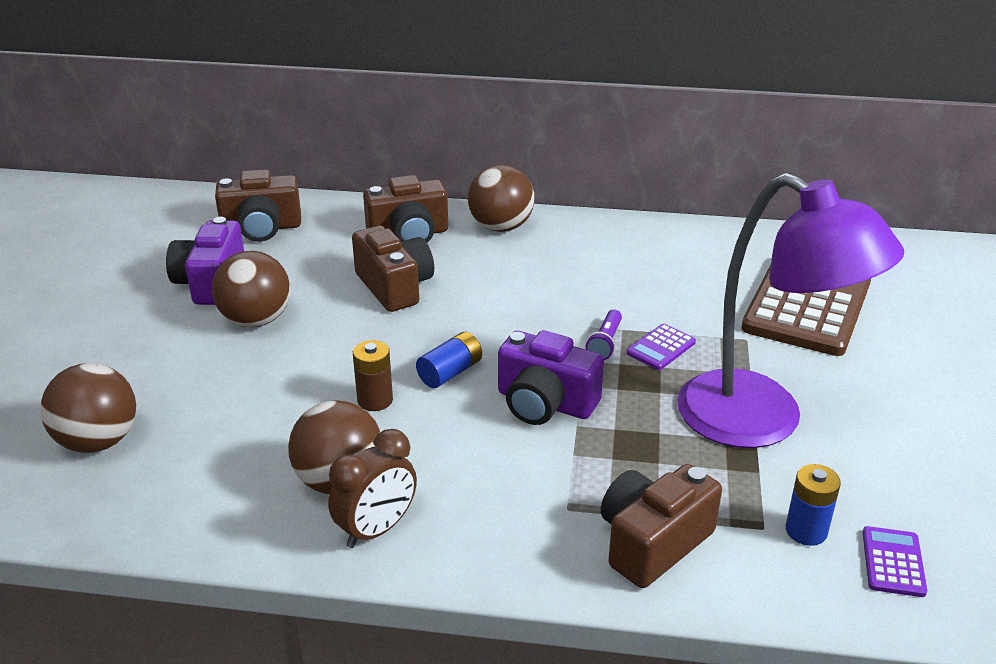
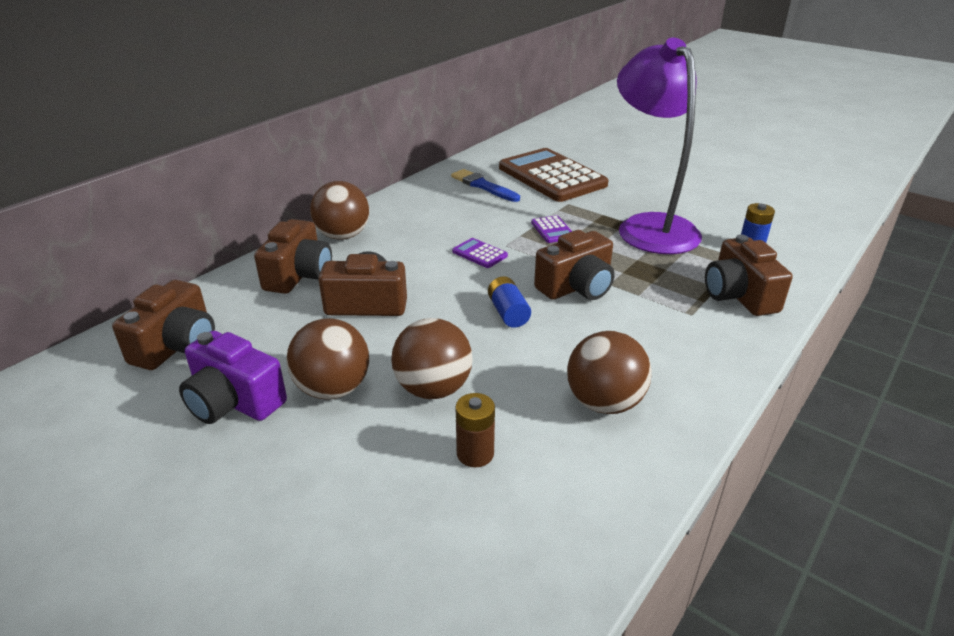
camera: 60 degrees left, 0 degrees up
(98, 441) = (436, 548): brown ball -> brown ball (433, 389)
(375, 400) = (513, 356): brown battery -> brown battery (475, 454)
(376, 529) = (672, 400): brown clock -> none
(545, 403) = (576, 287): purple camera -> brown camera
(605, 343) = (530, 245): purple flashlight -> none
(713, 265) = (483, 186): none -> blue brush
(762, 421) = (649, 226): purple lamp -> purple lamp turned 90 degrees counterclockwise
(893, 562) = (785, 235): purple calculator -> purple calculator (479, 254)

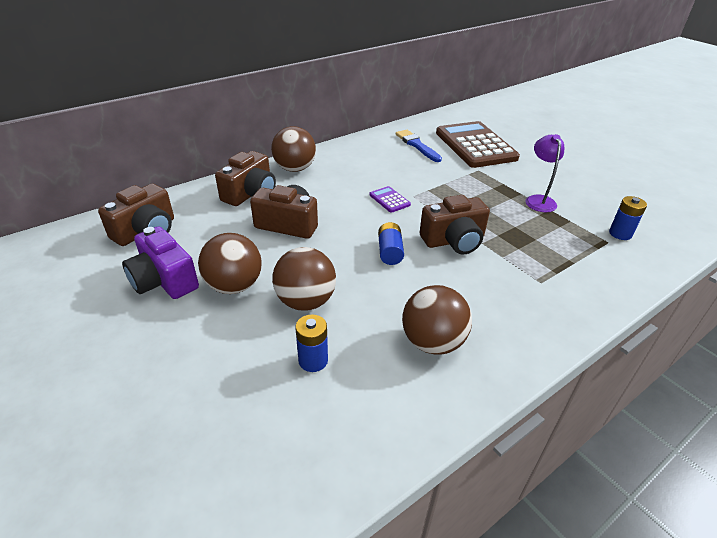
camera: 15 degrees right, 5 degrees up
(475, 454) = (313, 360): brown battery -> blue battery
(552, 230) = (456, 190): purple calculator -> none
(649, 226) = (538, 200): purple lamp -> purple lamp, size x0.46
(739, 296) = (590, 274): brown camera -> none

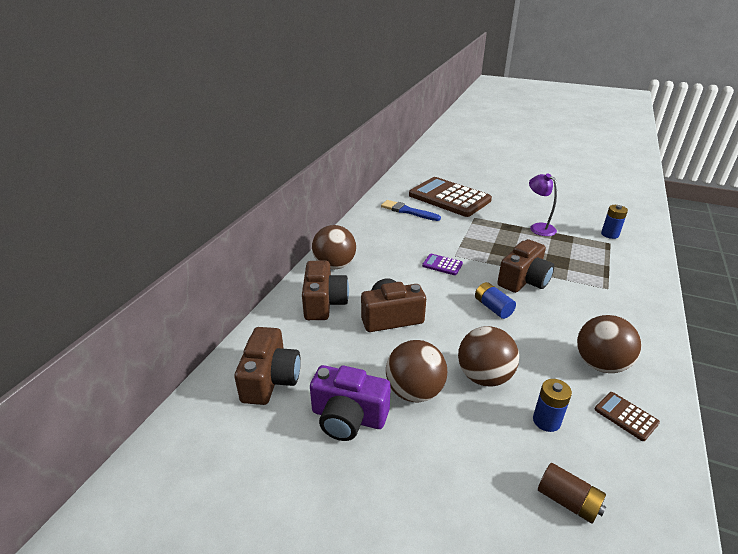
camera: 30 degrees left, 5 degrees down
(246, 427) = (568, 501): none -> brown battery
(395, 396) = (626, 416): none -> brown calculator

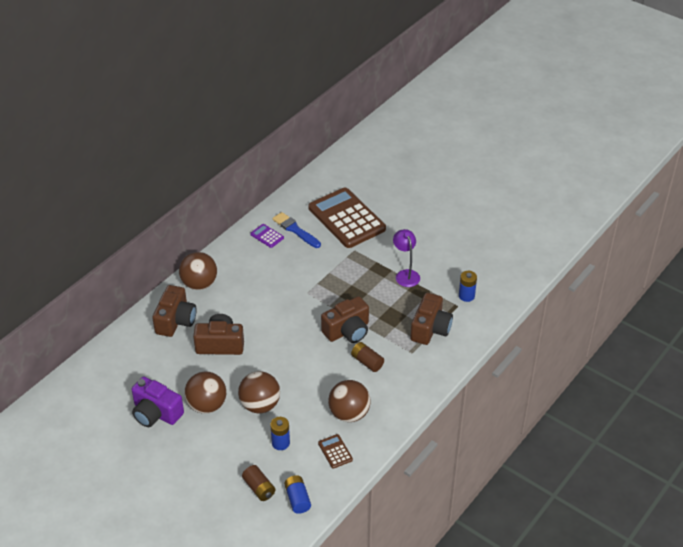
camera: 15 degrees right, 10 degrees up
(270, 379) = (115, 376): brown camera -> brown camera (430, 329)
(442, 265) = (289, 301): purple calculator -> purple calculator (267, 236)
(493, 308) = (304, 352): blue battery -> blue battery (297, 499)
(570, 305) = (367, 362): none -> brown battery

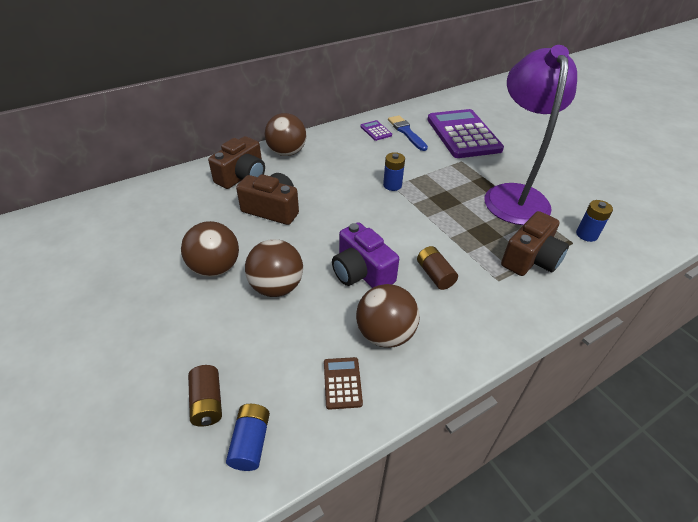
camera: 20 degrees right, 0 degrees up
(156, 413) = (154, 259): purple camera -> purple camera (361, 272)
(280, 443) = (274, 344): blue battery -> blue battery (392, 185)
(346, 218) = (463, 134): brown calculator -> purple calculator
(347, 331) = (423, 234): brown camera -> none
(405, 274) = (513, 195): purple lamp -> purple lamp, size x2.18

